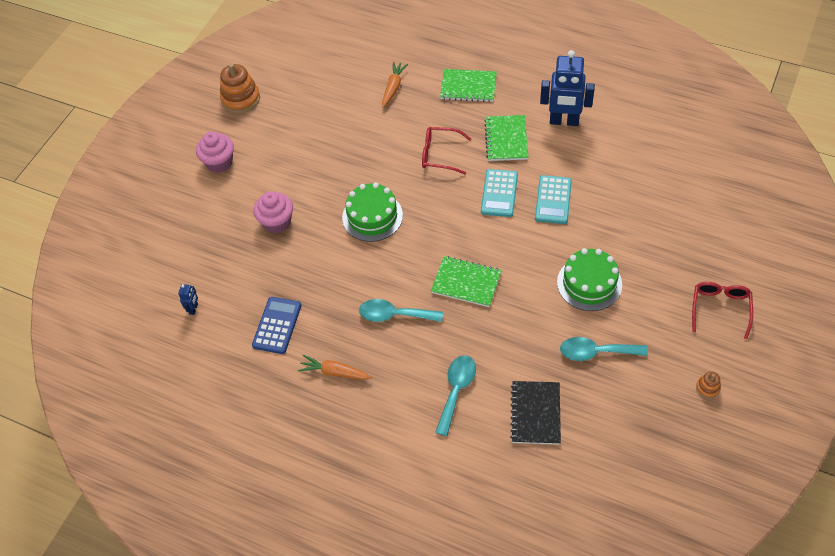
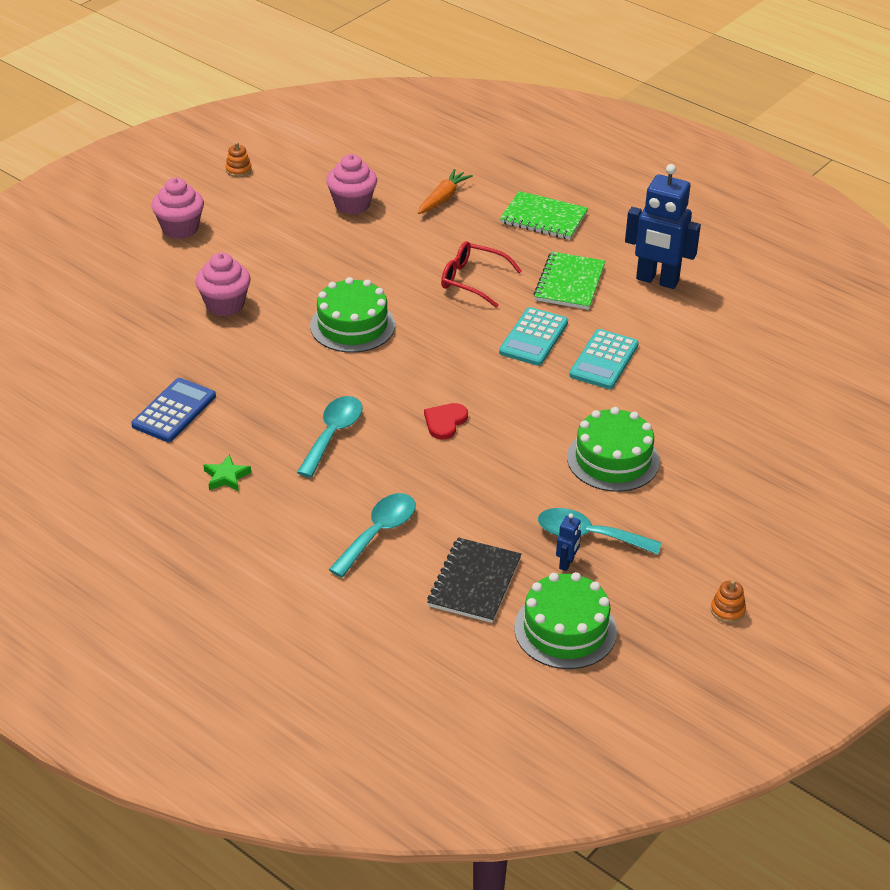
camera: 10 degrees right, 15 degrees down
(194, 309) = (75, 370): blue robot -> blue robot (567, 563)
(241, 99) = (238, 170): orange stacking toy -> orange stacking toy, size x0.48
(332, 109) = (352, 204): none -> pink cupcake
(335, 372) = (226, 477): orange carrot -> green star
(394, 315) = (333, 434): turquoise spoon -> turquoise spoon turned 90 degrees clockwise
(466, 283) = (445, 422): green notebook -> red heart
(609, 435) = (565, 629): none -> green cake
(720, 308) = (784, 527): red glasses -> none

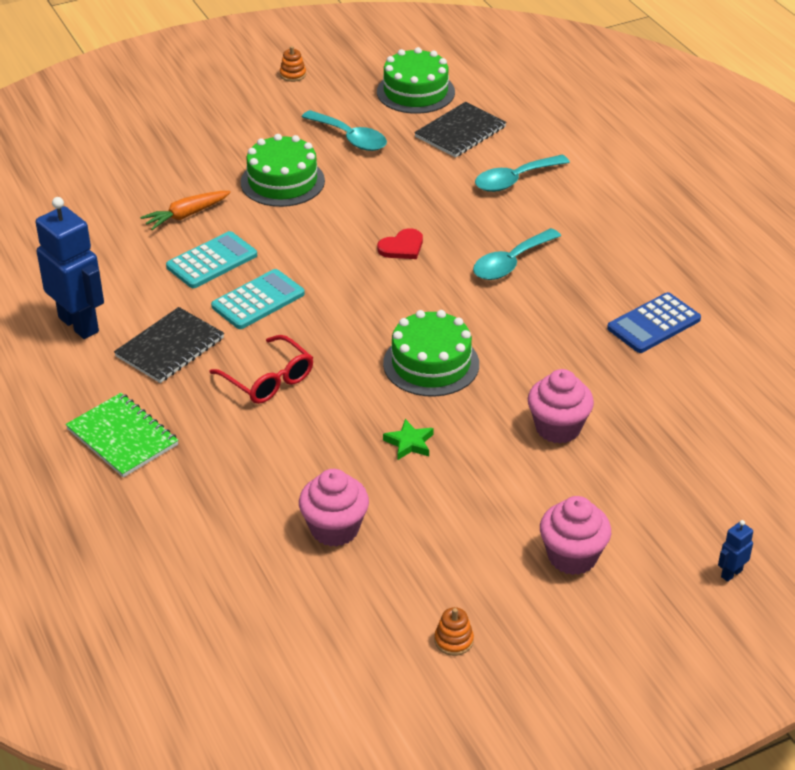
camera: 155 degrees left, 0 degrees up
(226, 477) = (624, 253): green star -> green star (409, 443)
(443, 199) = (217, 503): orange carrot -> orange carrot (186, 215)
(567, 563) = (382, 126): blue robot -> blue robot (731, 573)
(569, 283) = (170, 347): green notebook -> black notebook

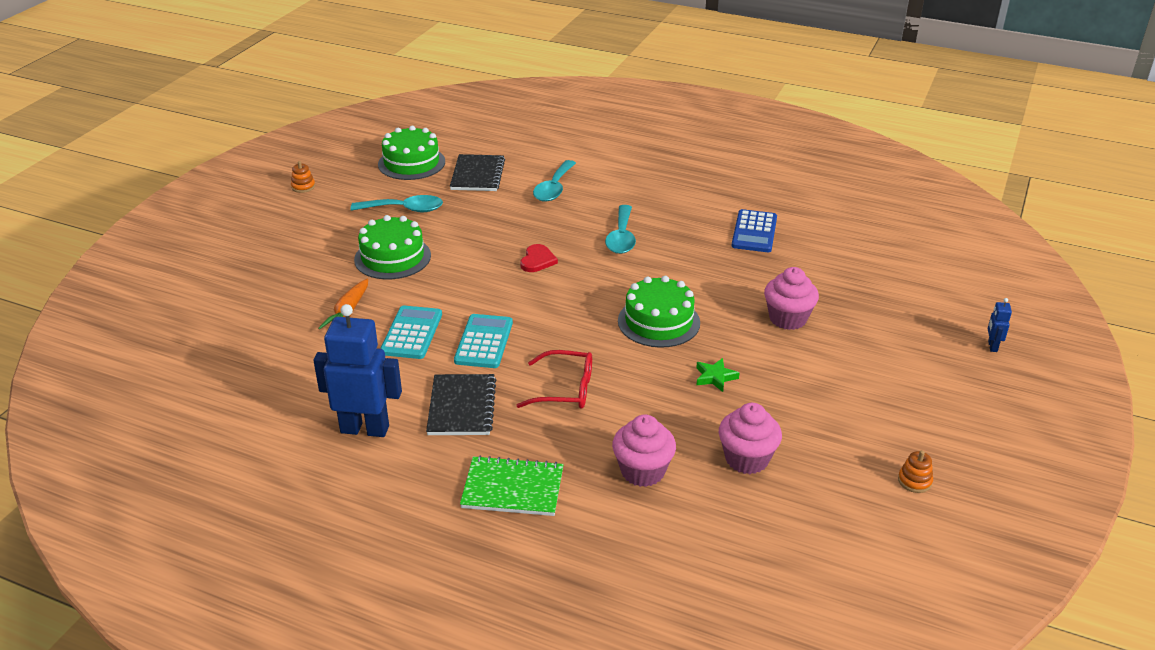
camera: 40 degrees left, 5 degrees down
(572, 556) = (903, 388): pink cupcake -> pink cupcake (642, 471)

